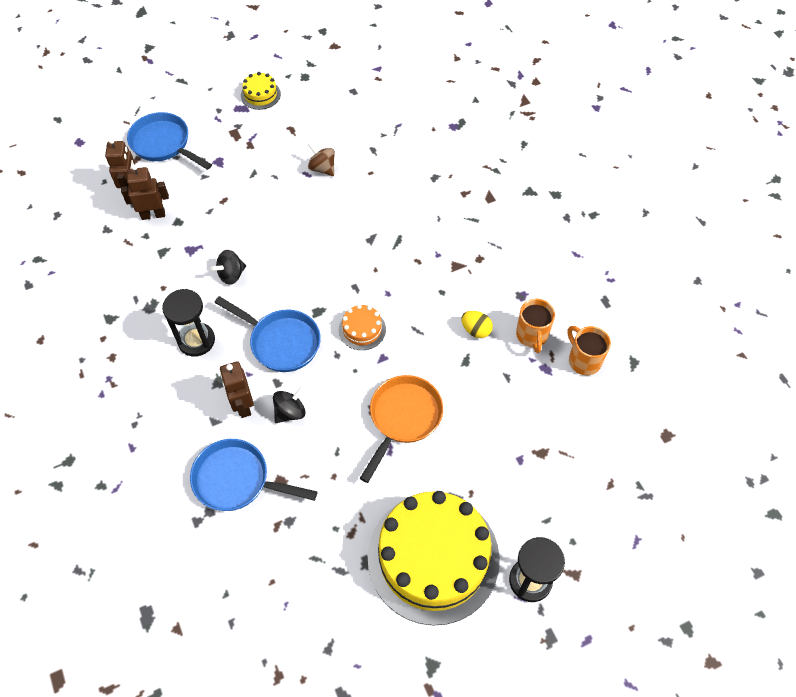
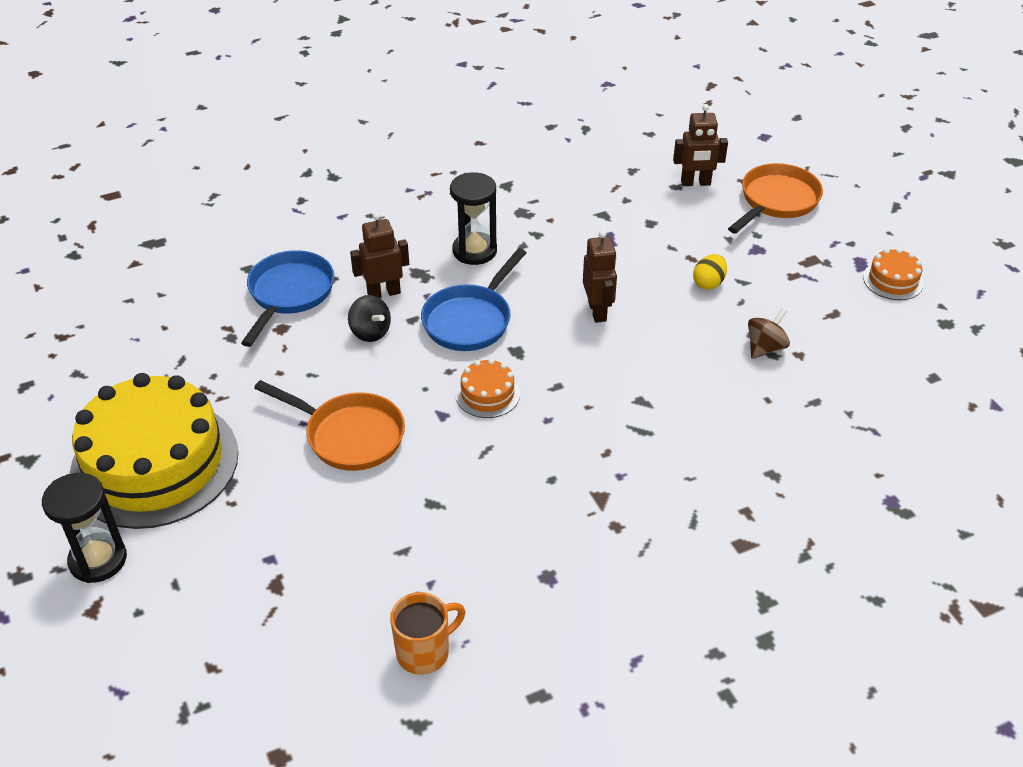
camera: 90 degrees right, 15 degrees down
(153, 215) = (659, 203): brown robot -> brown robot (597, 311)
(164, 144) = (776, 201): blue pan -> orange pan
(231, 275) = (571, 272): black spinning top -> none
(260, 95) = (893, 280): yellow cake -> orange cake
(476, 330) = (484, 517): yellow egg -> yellow egg (708, 283)
(532, 336) = (472, 586): orange mug -> none

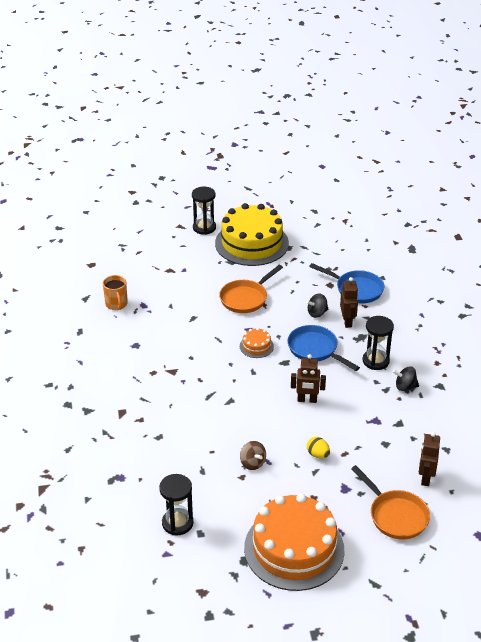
camera: 105 degrees right, 5 degrees down
(522, 216) = (405, 386): none -> black spinning top
(893, 280) = (294, 549): orange cake -> orange cake, size x2.41
(933, 406) = (177, 523): none -> black hourglass

